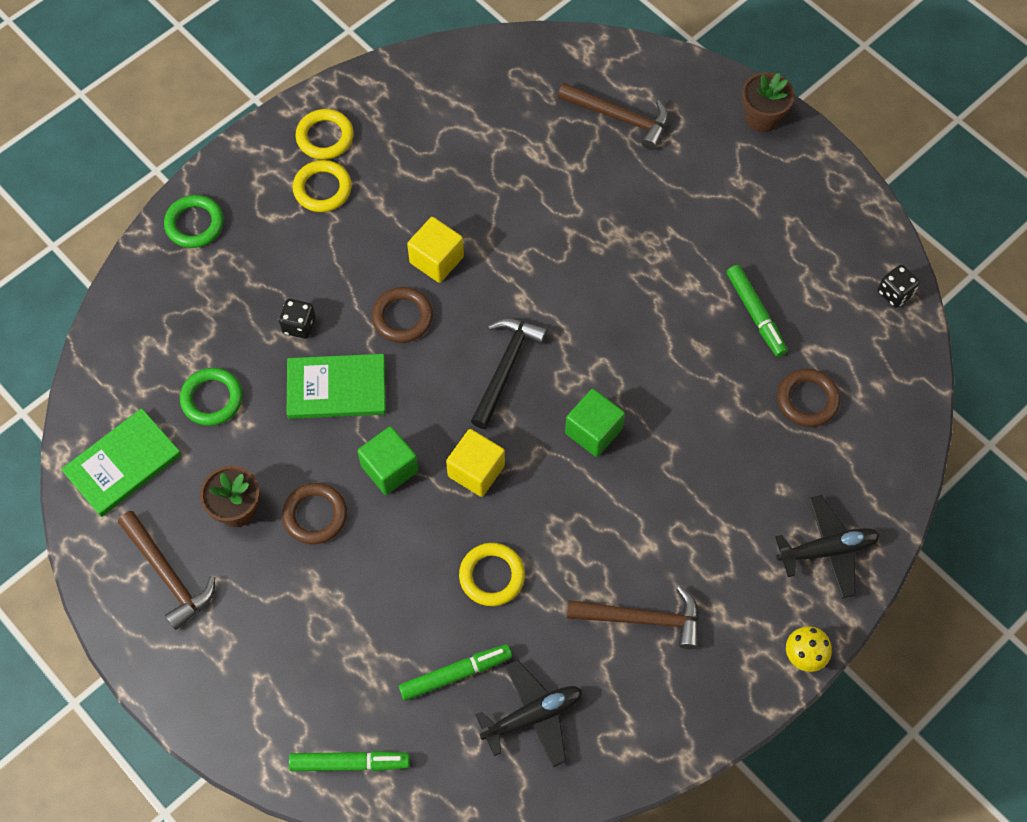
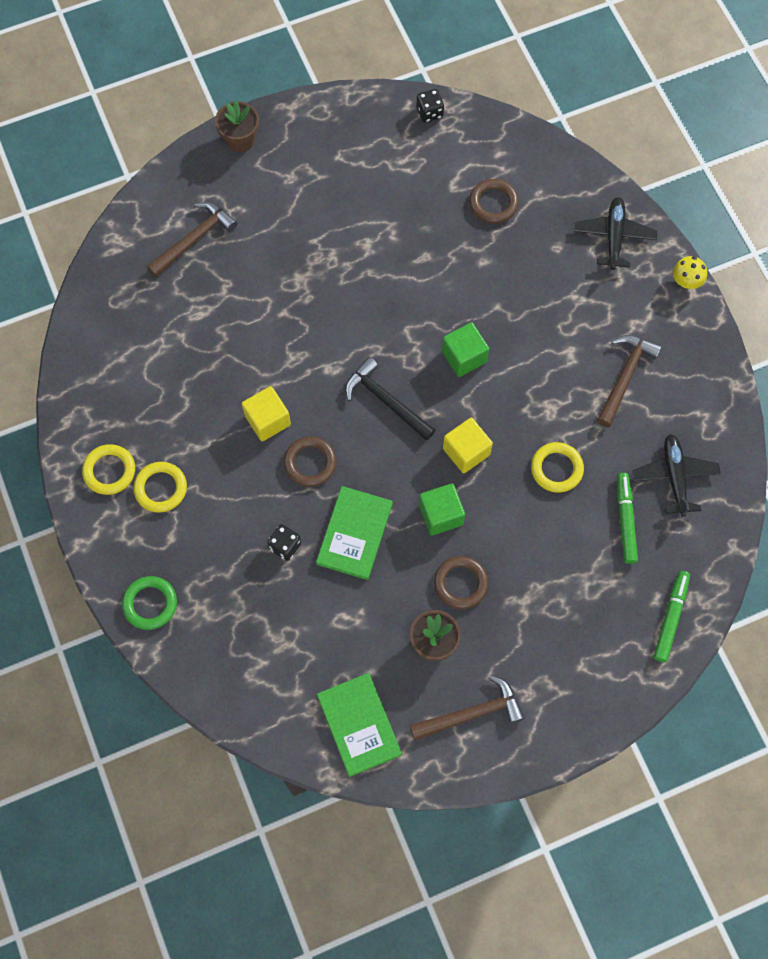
camera: 70 degrees left, 5 degrees up
(212, 399) = (326, 635): green ring -> none
(755, 314) = (409, 210): green marker -> none

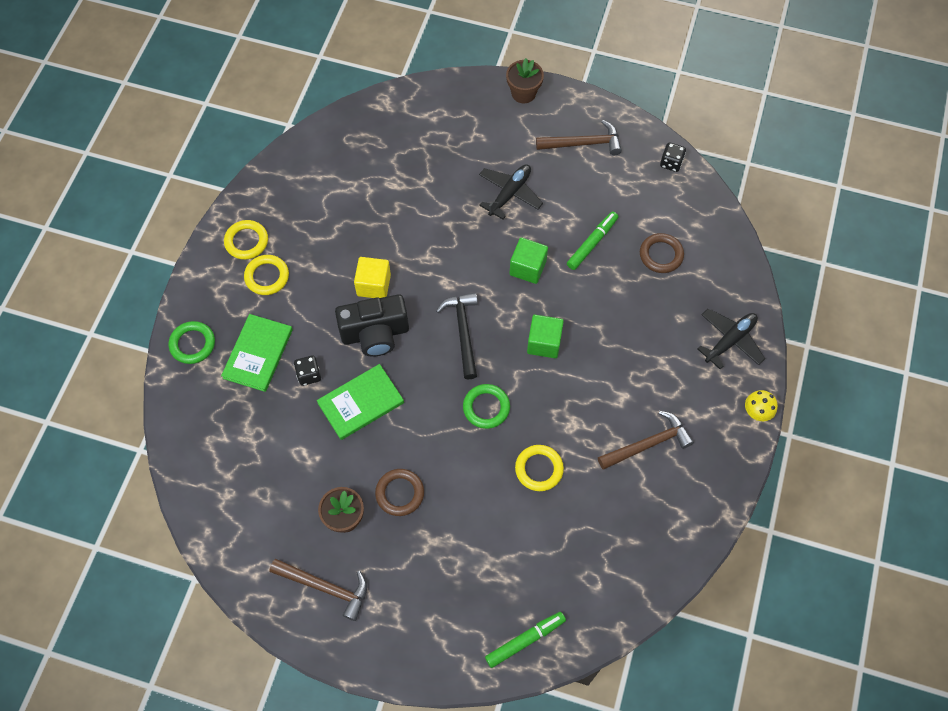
camera: 40 degrees right, 5 degrees down
(194, 239) = (434, 135): brown hammer -> brown hammer (583, 143)
(310, 463) = (375, 334): brown ring -> black camera
(359, 725) = (246, 531): green book -> green book (258, 354)
(441, 515) = (429, 436): green cube -> green cube (527, 268)
(466, 451) = (486, 407): yellow cube -> green ring
(625, 520) = (555, 544): green marker -> green marker (592, 243)
(674, 477) = (620, 543): black plane -> black plane (509, 194)

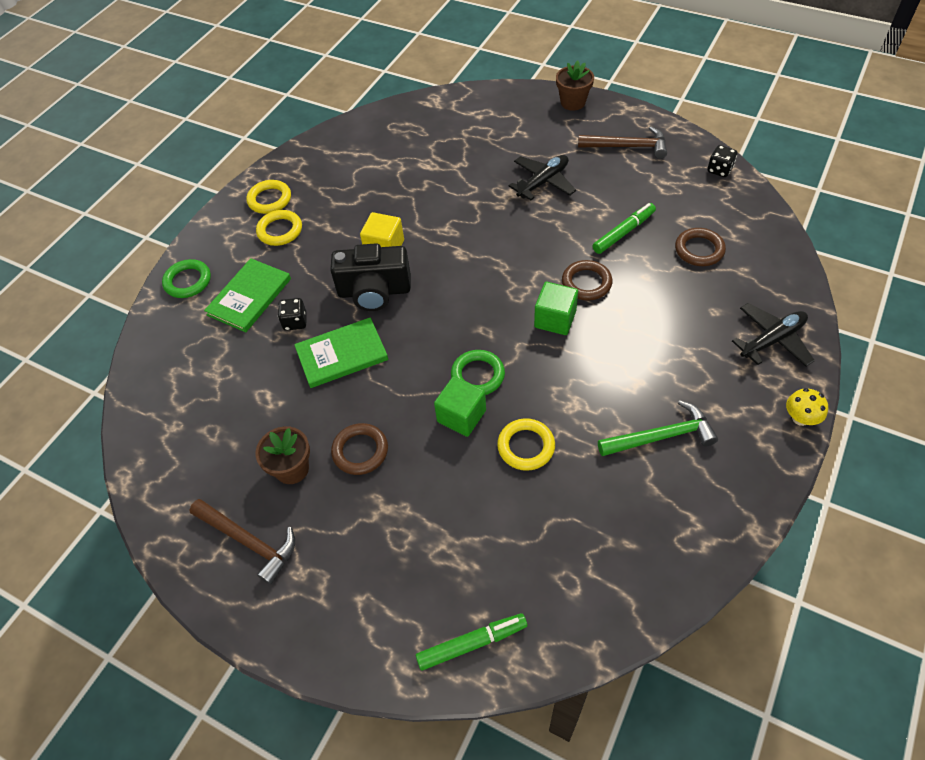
camera: 15 degrees right, 10 degrees down
(463, 332) = (468, 299): black hammer -> none
(527, 268) = (550, 248): green cube -> green cube (461, 416)
(566, 302) = (586, 283): none -> brown ring
(648, 444) = (661, 436): brown hammer -> green hammer

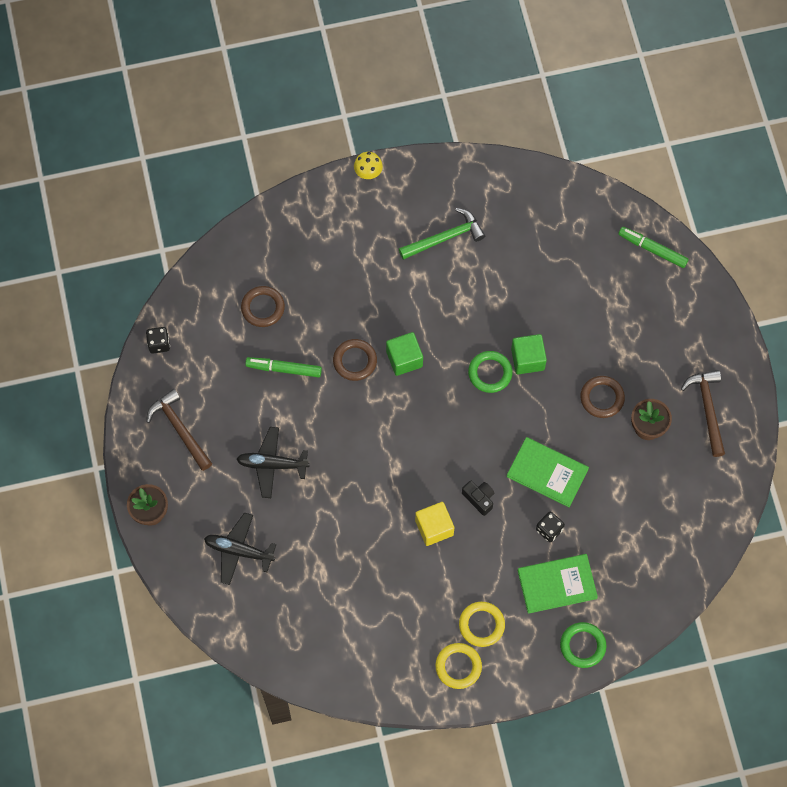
camera: 135 degrees left, 15 degrees up
(374, 291) = (479, 498): black camera -> black camera, size x0.50
(526, 446) = (516, 306): yellow ring -> none
(661, 436) = (445, 238): green hammer -> green hammer turned 120 degrees clockwise
(772, 340) = (315, 218): black plane -> black plane (239, 551)

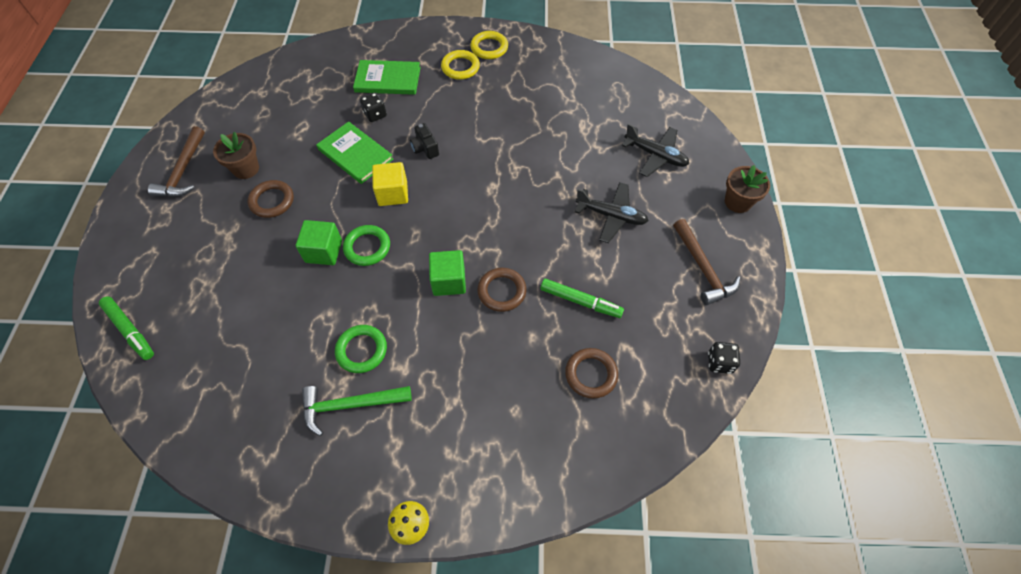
camera: 165 degrees left, 10 degrees down
(434, 528) = (474, 136): yellow cube -> yellow cube (393, 193)
(582, 646) = (387, 41): green ring -> green ring (362, 350)

